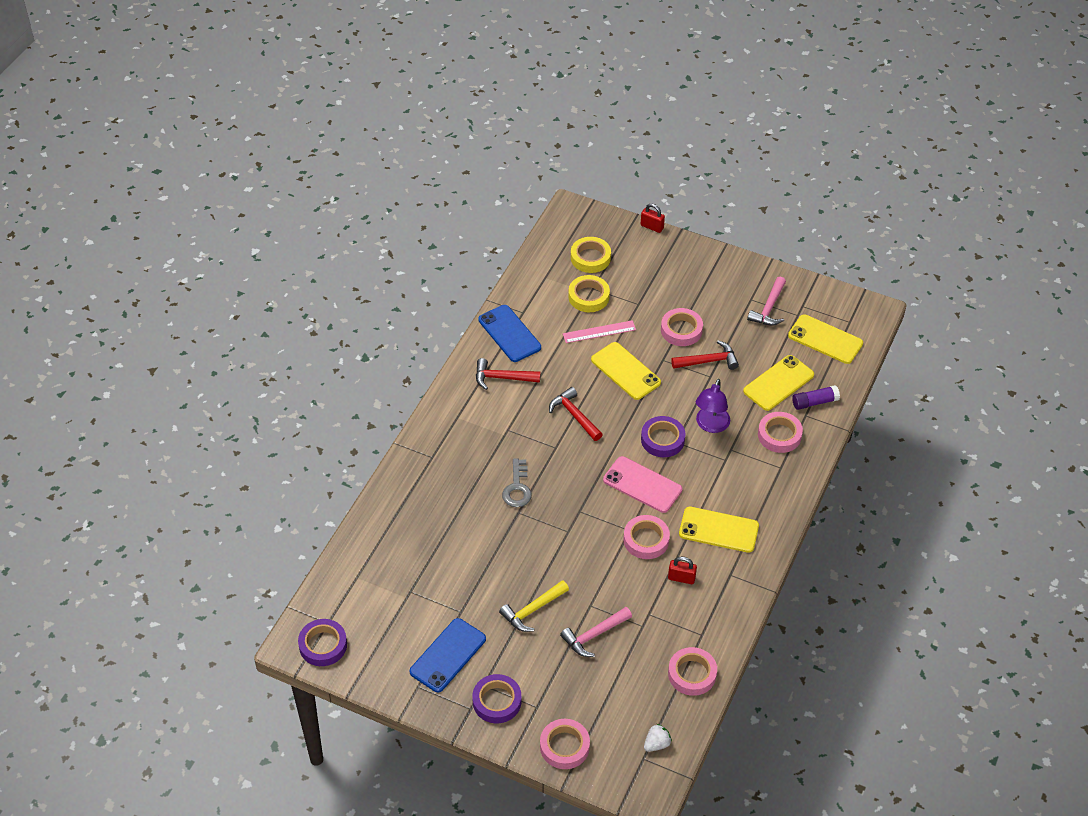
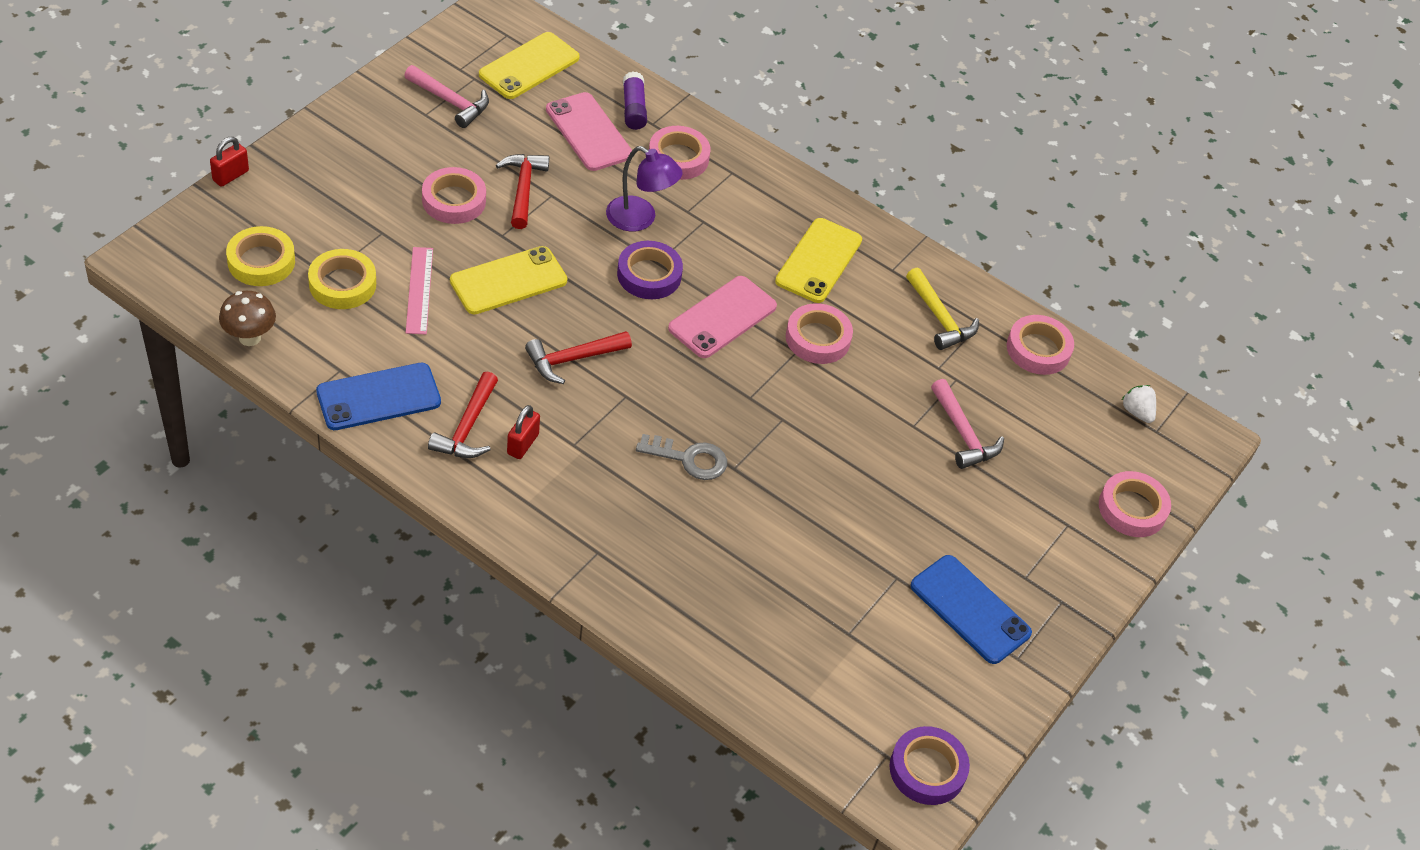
camera: 85 degrees left, 0 degrees up
(497, 701) = (1054, 568): purple tape -> none
(531, 268) = (250, 337): none -> brown mushroom
(532, 610) = (910, 492): yellow hammer -> yellow hammer (940, 318)
(681, 578) = (888, 319): red padlock -> red padlock (523, 444)
(778, 383) = (589, 132): yellow phone -> pink phone

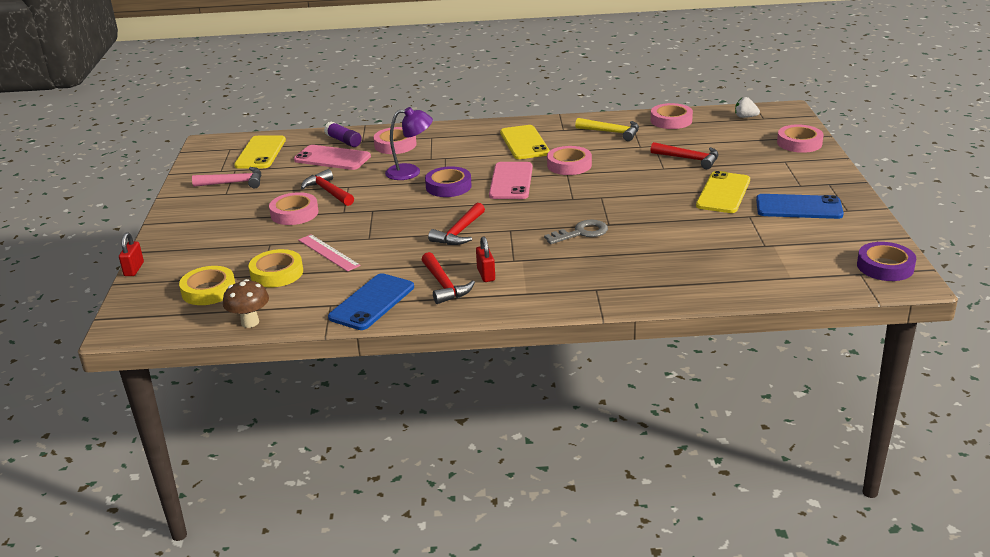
camera: 30 degrees left, 20 degrees down
(508, 281) = (375, 224): yellow phone -> yellow phone (723, 193)
(963, 434) = (689, 159): pink hammer -> red hammer

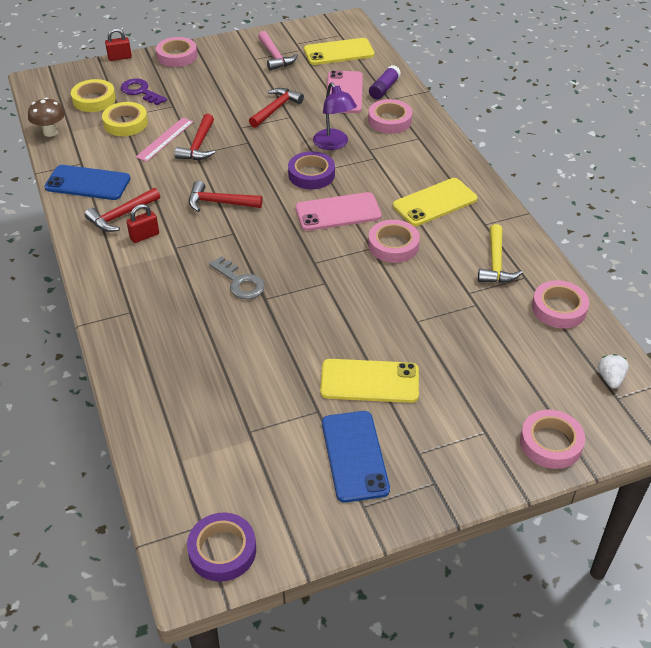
camera: 70 degrees right, 15 degrees up
(222, 260) = (140, 91): none -> purple key
(294, 213) = (229, 103): pink tape -> pink tape (177, 56)
(689, 159) = (451, 340): red hammer -> red hammer (198, 145)

